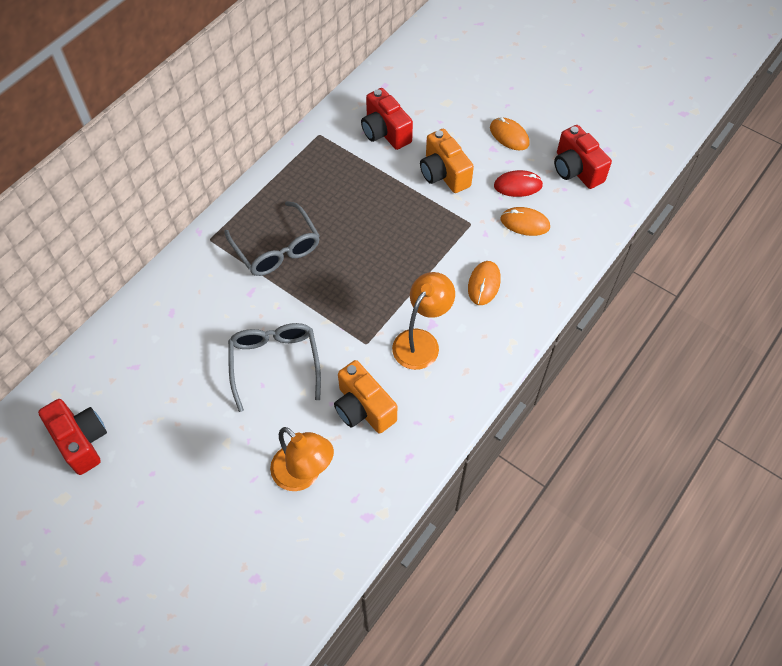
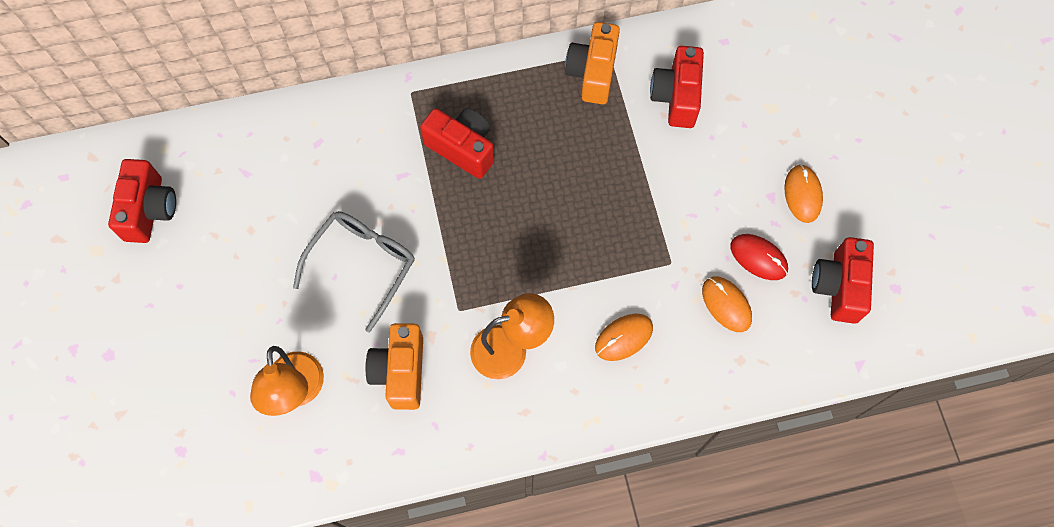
camera: 40 degrees right, 10 degrees up
(277, 248) = (462, 148): grey glasses -> red camera
(444, 174) = (694, 187): orange camera -> orange camera (593, 73)

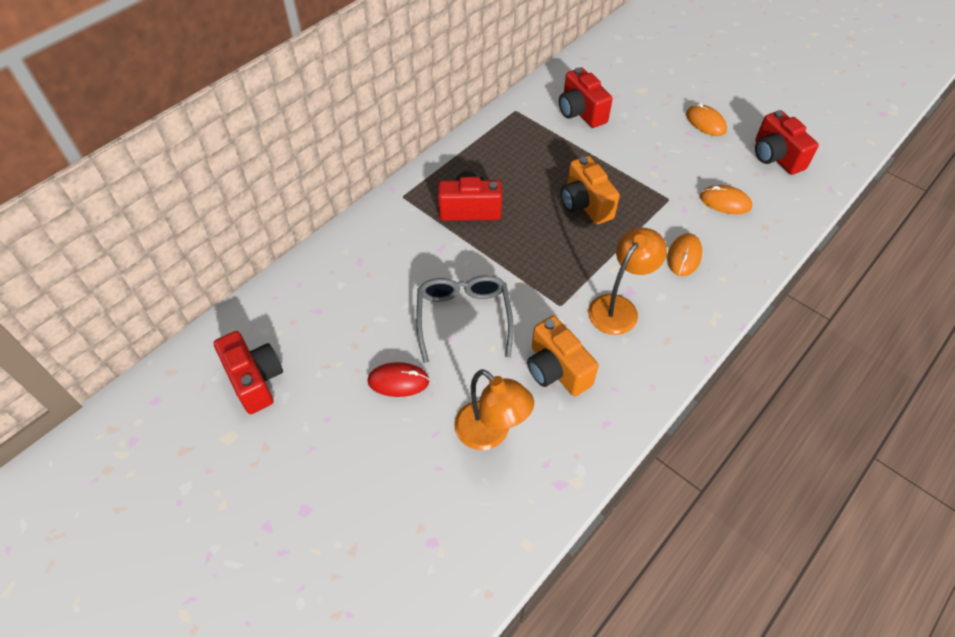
camera: 35 degrees left, 15 degrees down
(593, 73) = (516, 125): orange camera -> orange camera (585, 204)
(758, 258) = (716, 167): red mouse -> red mouse (398, 381)

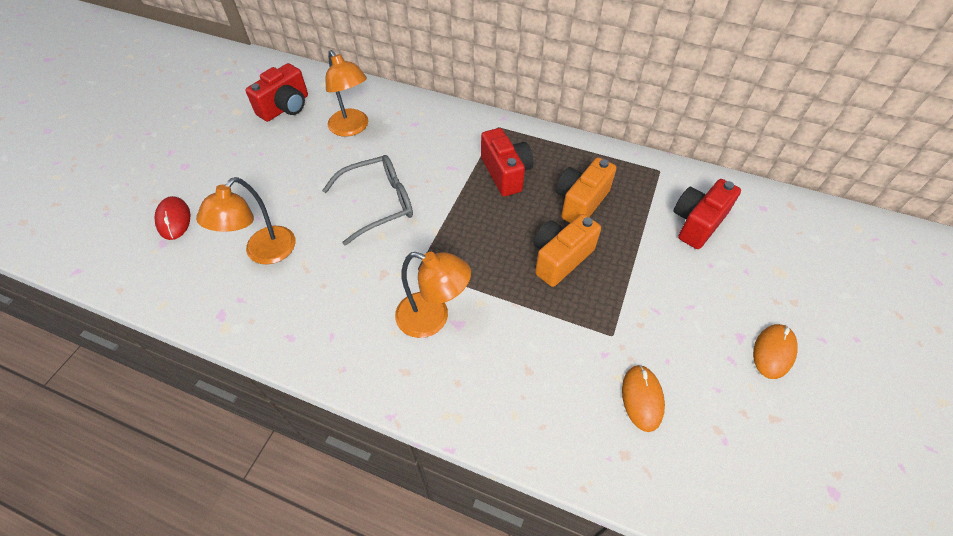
camera: 70 degrees right, 0 degrees up
(334, 318) = (352, 128): none -> orange lamp
(398, 381) = (302, 181): red mouse -> red mouse (174, 219)
(556, 369) = (341, 284): orange camera -> orange camera (580, 202)
(684, 256) = (530, 367): orange mouse -> none
(775, 157) = (768, 452): red camera -> none

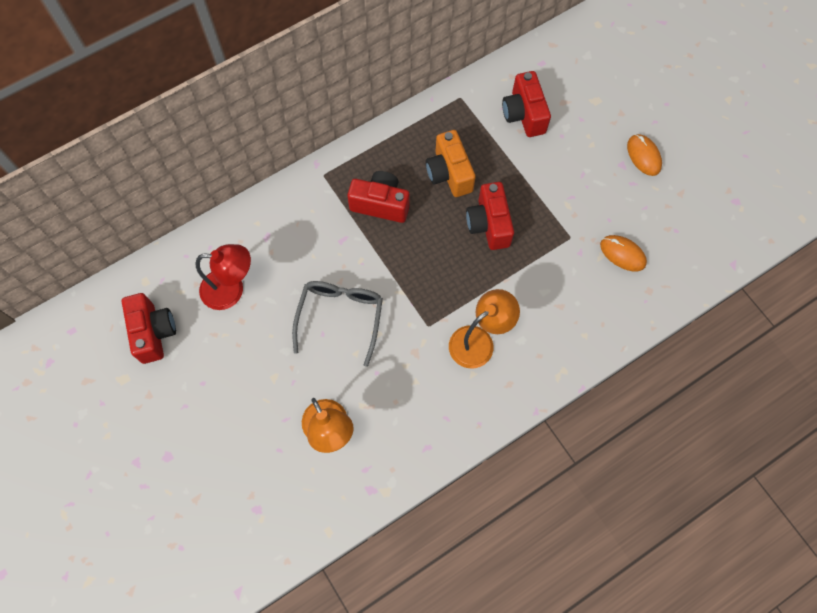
camera: 55 degrees left, 15 degrees up
(174, 219) = (234, 490): red mouse -> none
(352, 128) = (231, 290): orange lamp -> red lamp
(560, 258) = (489, 224): orange camera -> red camera

